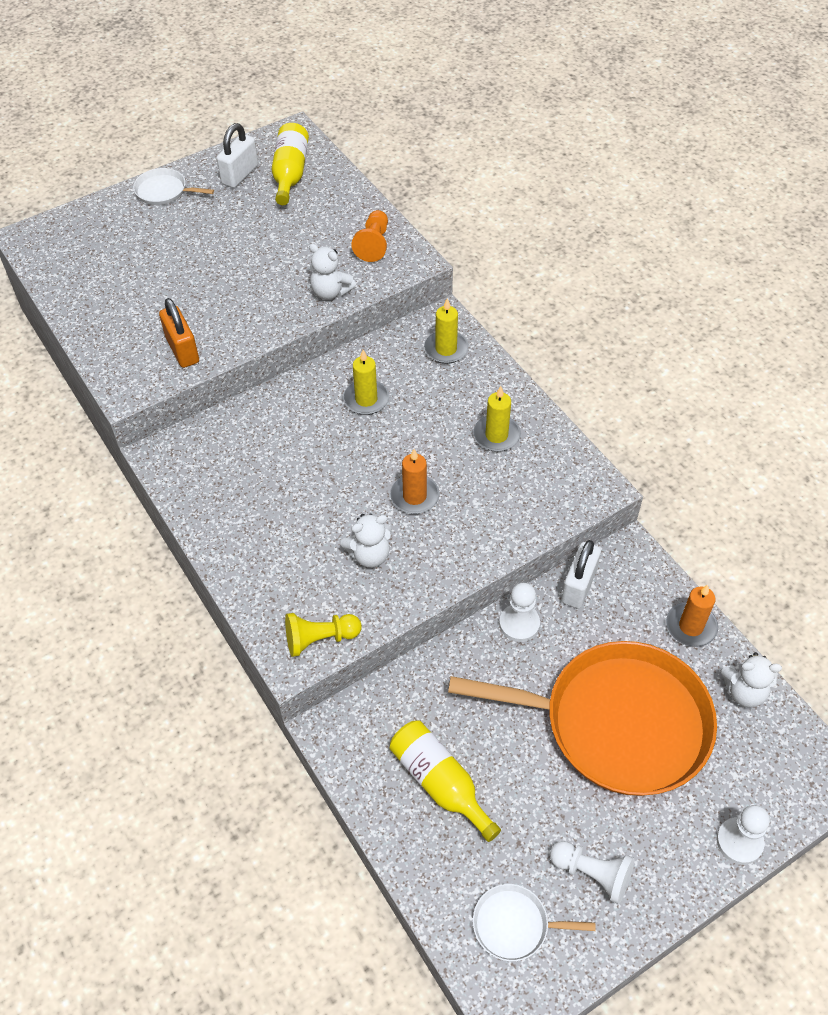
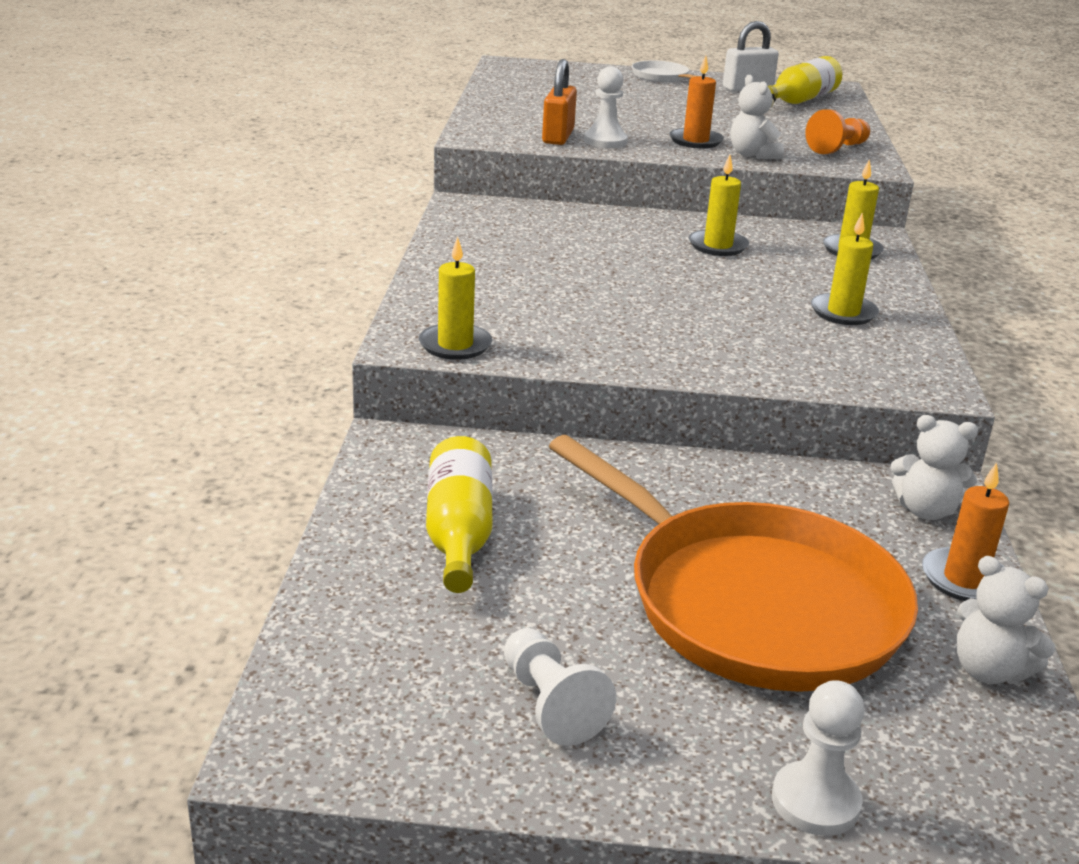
camera: 35 degrees right, 25 degrees down
(320, 639) = (455, 345): yellow pawn -> yellow candle
(369, 555) = (586, 322): white teddy bear -> white teddy bear (925, 510)
(414, 496) = (690, 311): orange candle -> orange candle (695, 141)
(515, 925) = (388, 686): white pan -> none
(519, 624) = (716, 473): white pawn -> white pawn (605, 141)
(578, 586) = (833, 481): white padlock -> none

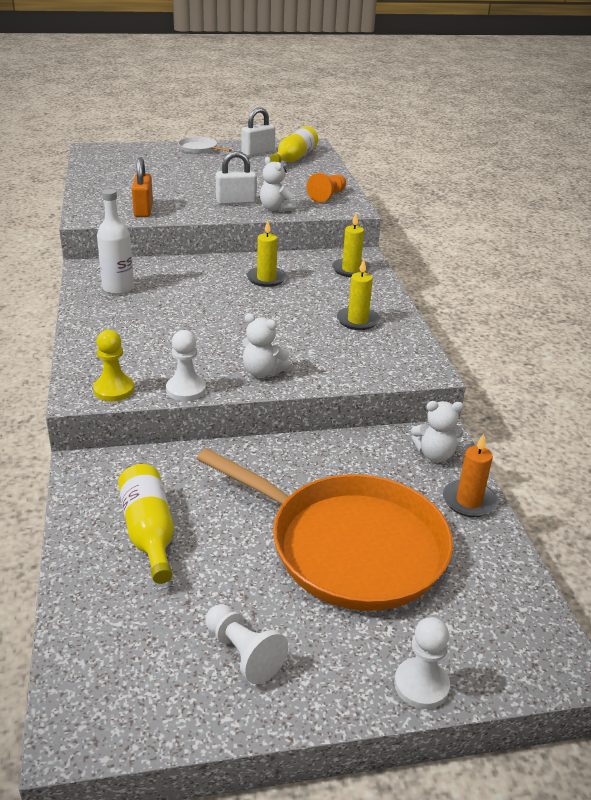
camera: 15 degrees left, 5 degrees up
(455, 345) = (114, 390): yellow candle -> yellow pawn
(499, 231) = (118, 288): none -> white bottle
(605, 141) = (176, 210): white pawn -> white pawn (186, 390)
(695, 141) = (236, 202): orange candle -> white padlock
(988, 670) = (497, 565): white teddy bear -> white teddy bear (262, 372)

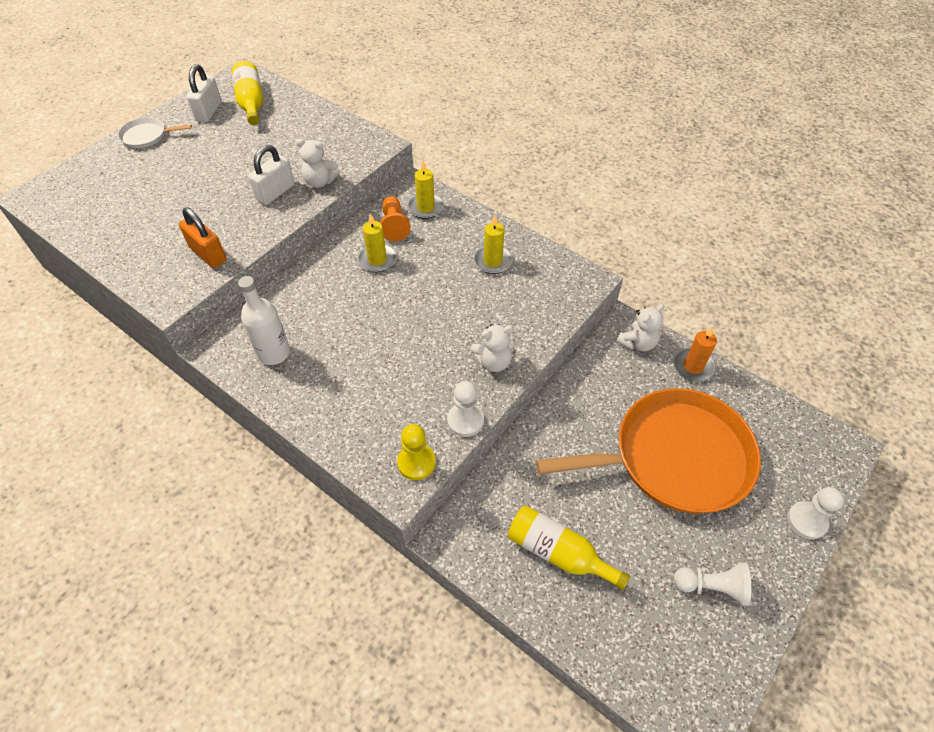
camera: 40 degrees left, 20 degrees up
(327, 196) = (341, 139): orange pawn -> orange pawn (394, 225)

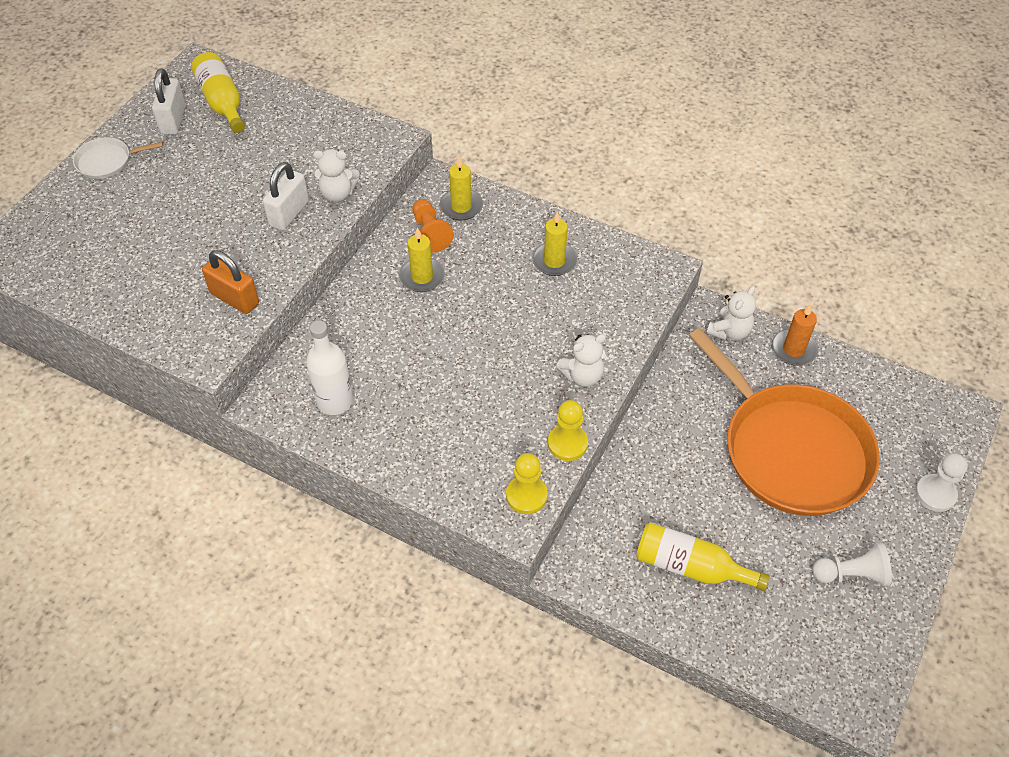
camera: 10 degrees left, 0 degrees up
(465, 420) = (567, 443): white pawn -> yellow pawn
(674, 457) = (791, 450): orange pan -> orange pan turned 75 degrees clockwise

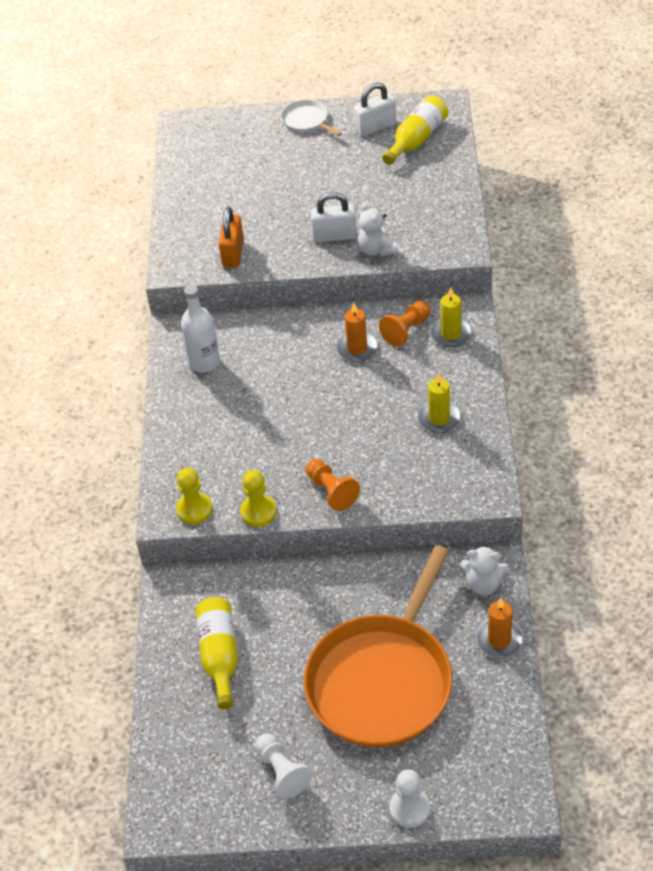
camera: 65 degrees right, 5 degrees down
(422, 277) = (357, 348): yellow candle -> orange candle
(582, 375) = (331, 491): white teddy bear -> orange pawn

